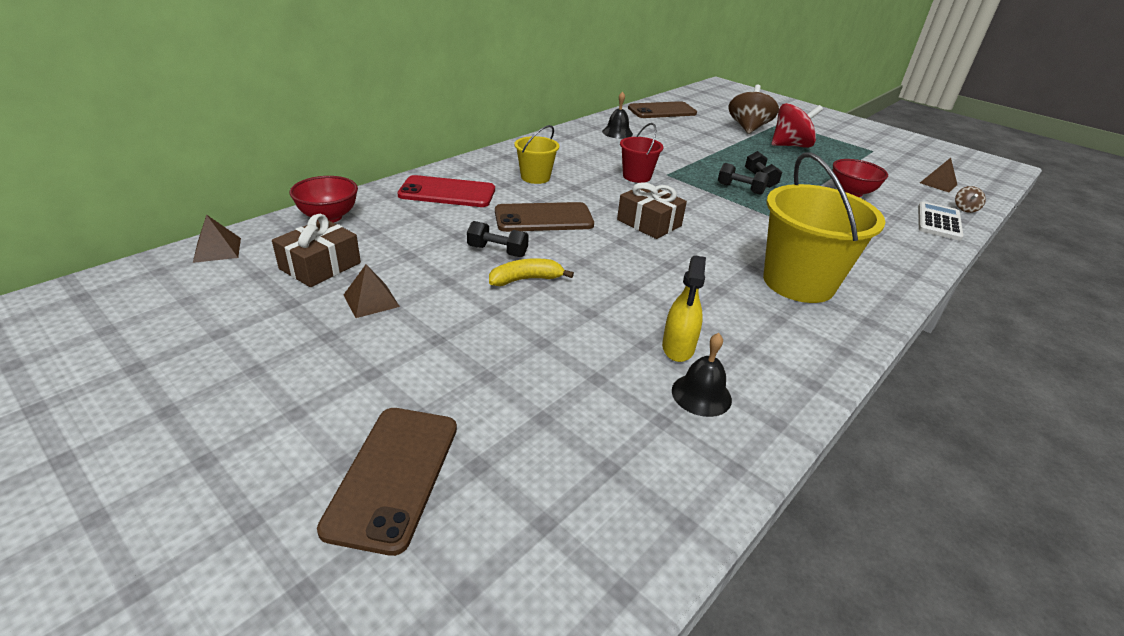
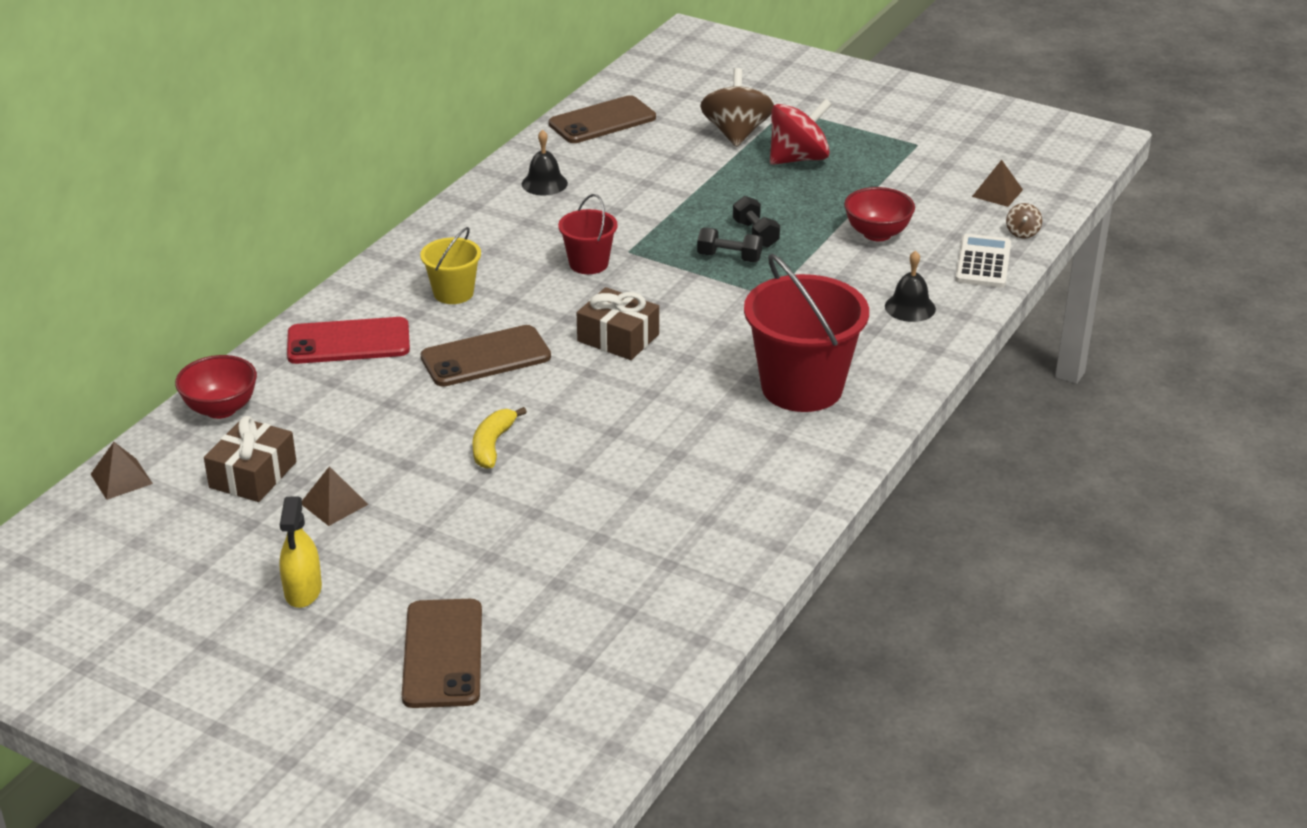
camera: 10 degrees left, 0 degrees up
(497, 251) = (446, 415): black dumbbell -> none
(526, 279) = (492, 445): yellow banana -> yellow banana turned 45 degrees counterclockwise
(678, 348) = (674, 491): yellow spray bottle -> yellow spray bottle (303, 591)
(701, 394) = (703, 533): black bell -> black bell (910, 307)
(798, 282) = (802, 387): yellow bucket -> red bucket

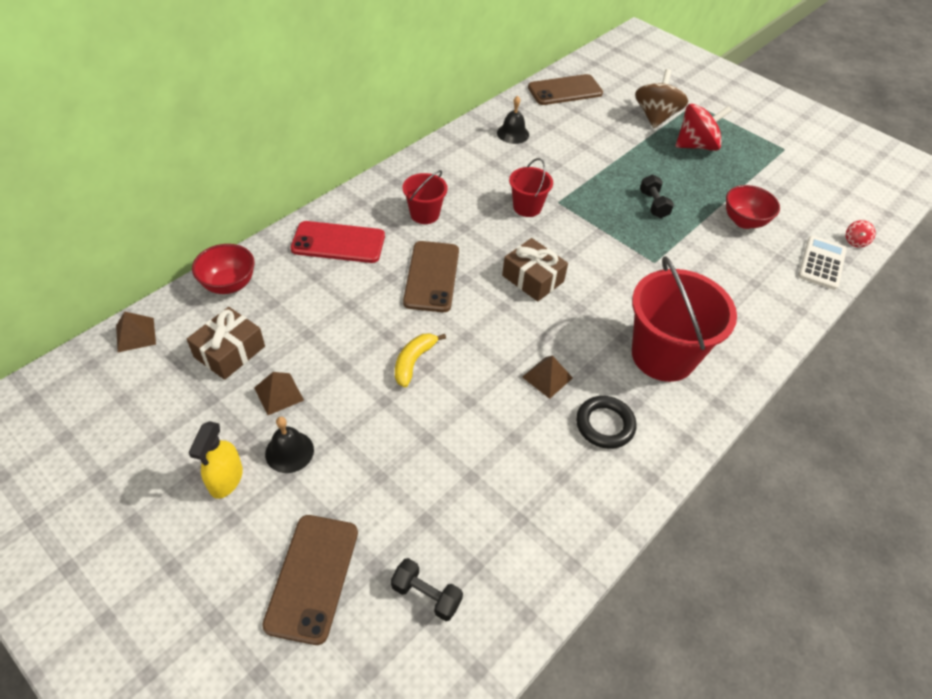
camera: 10 degrees right, 15 degrees up
(453, 293) = (424, 214): yellow bucket -> red bucket
(485, 357) = (431, 276): brown phone -> brown phone turned 75 degrees counterclockwise
(729, 257) = (630, 221): black dumbbell -> black dumbbell (426, 595)
(746, 464) = (605, 425): none -> black ring
(910, 307) = (759, 294): black bell -> black bell (289, 451)
(997, 193) = (839, 202): brown pyramid -> brown pyramid (547, 377)
(1022, 233) = (855, 241): brown spinning top -> red spinning top

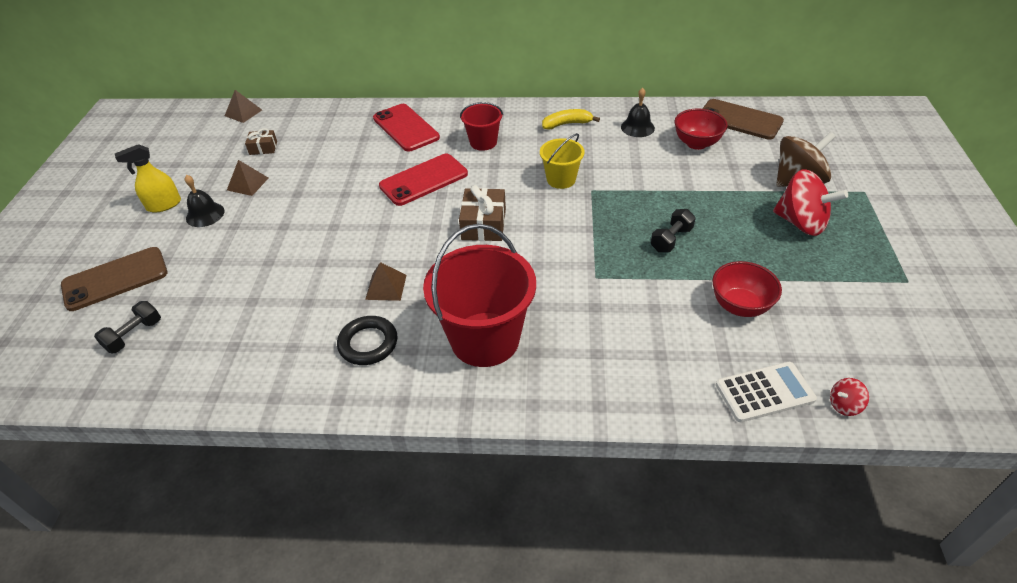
camera: 55 degrees right, 5 degrees down
(229, 284) = (318, 115): red bowl -> red bowl (696, 143)
(229, 352) = (263, 148): brown gift -> brown gift, size x0.59
(413, 362) = (332, 218): yellow banana -> yellow banana (567, 124)
(426, 595) = (134, 335): black dumbbell -> black dumbbell turned 45 degrees clockwise
(431, 276) = (423, 180): brown phone -> red phone
(527, 207) = (561, 179): red bucket -> yellow bucket

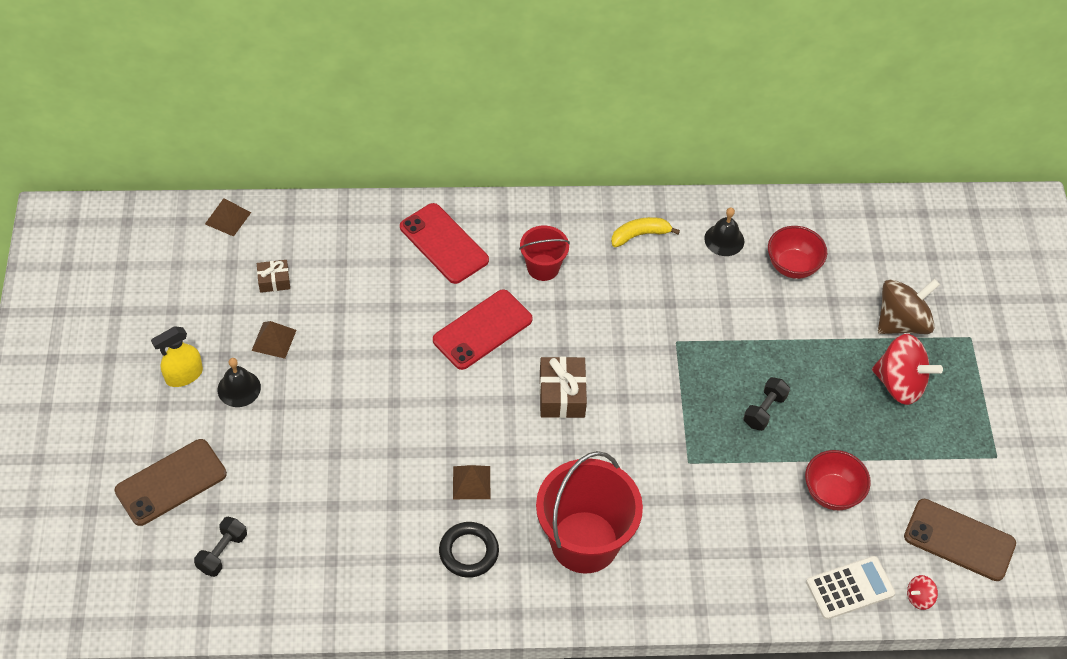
camera: 10 degrees left, 10 degrees up
(561, 179) = (640, 326): yellow bucket -> none
(739, 120) = (843, 225): brown phone -> brown phone (959, 540)

